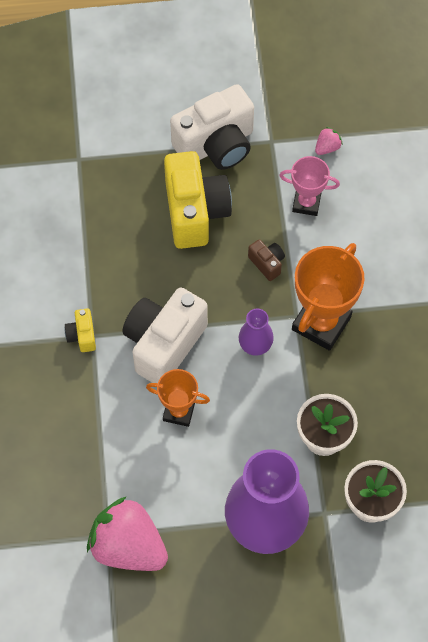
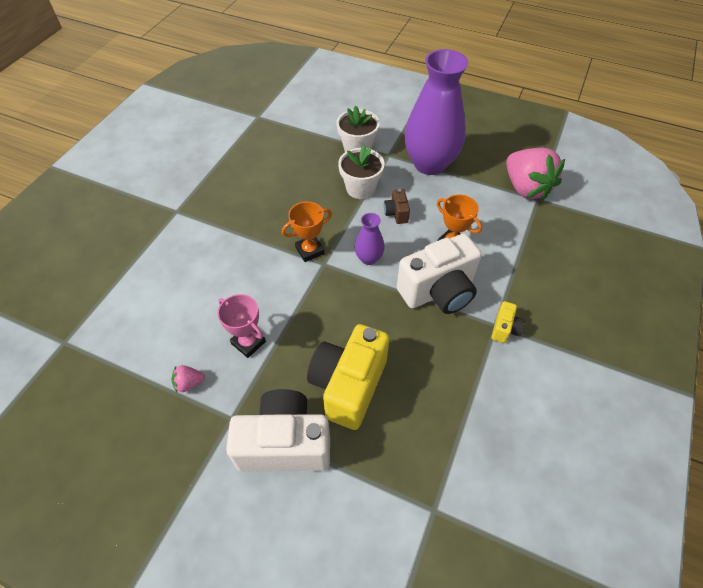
camera: 150 degrees left, 10 degrees down
(267, 263) = (317, 311): brown camera -> brown camera (396, 213)
(321, 323) = (309, 250): orange trophy -> orange trophy, size x0.59

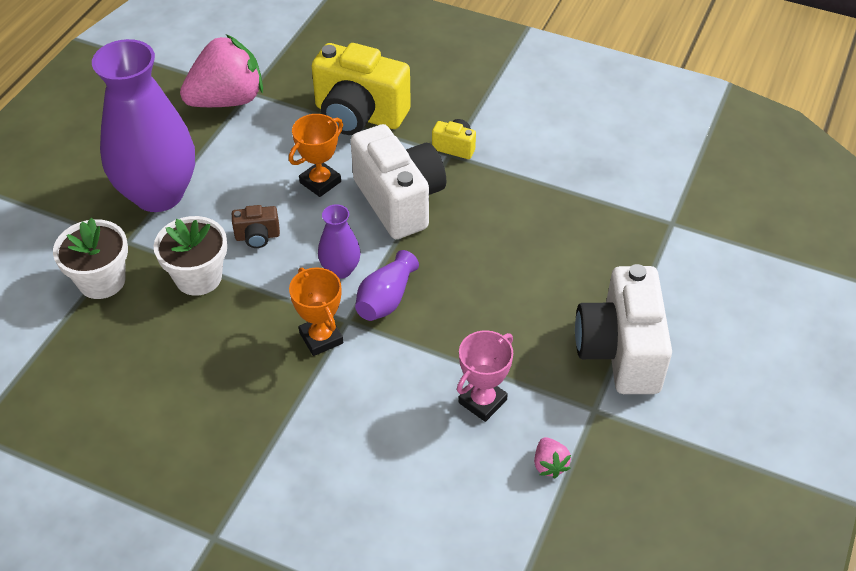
camera: 90 degrees left, 5 degrees down
(342, 285) = (386, 299): none -> purple vase
(348, 385) = (539, 291): yellow camera -> yellow camera (359, 115)

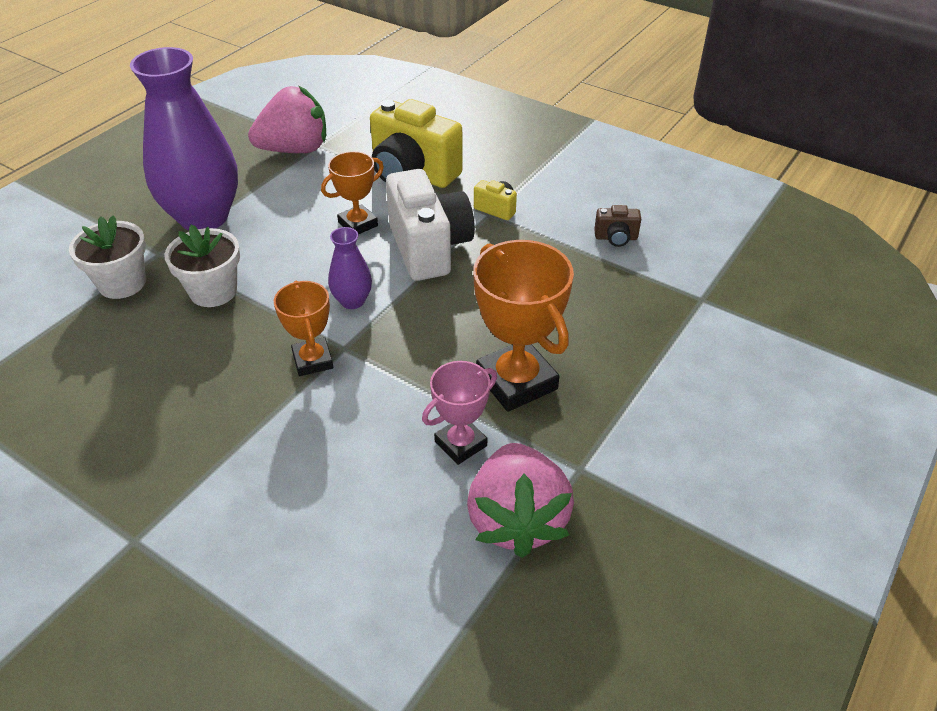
camera: 10 degrees right, 5 degrees down
(257, 237) = (282, 263): brown camera -> brown camera (616, 238)
(386, 299) = (389, 333): purple vase -> none
(518, 332) = (516, 381): none -> orange trophy
(549, 465) = (517, 519): pink strawberry -> pink strawberry, size x2.45
(620, 351) = (621, 414): white camera -> none

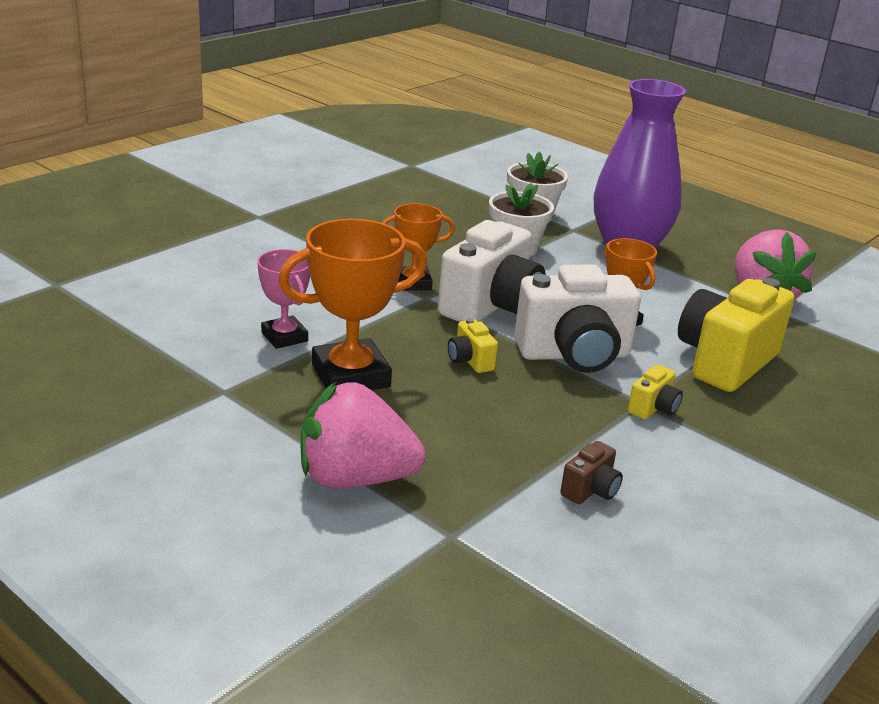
camera: 95 degrees right, 15 degrees down
(352, 301) = (491, 306): purple vase -> white camera
(461, 307) = (470, 361): none -> yellow camera
(517, 519) = (188, 350): pink strawberry -> pink strawberry (355, 478)
(616, 238) = (590, 490): brown camera -> brown camera turned 150 degrees counterclockwise

